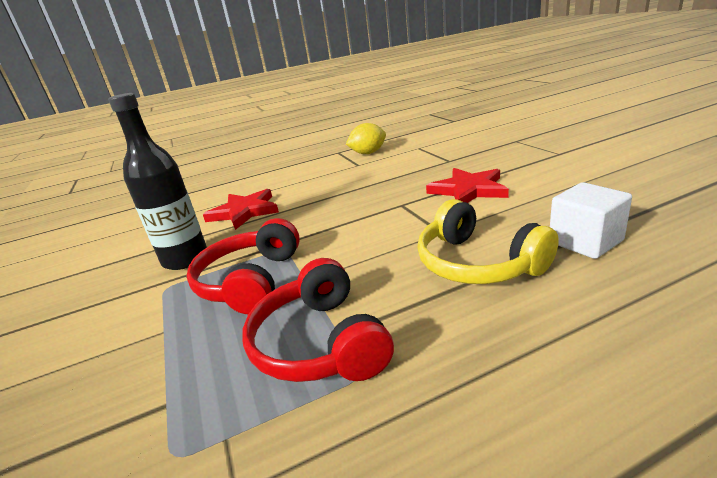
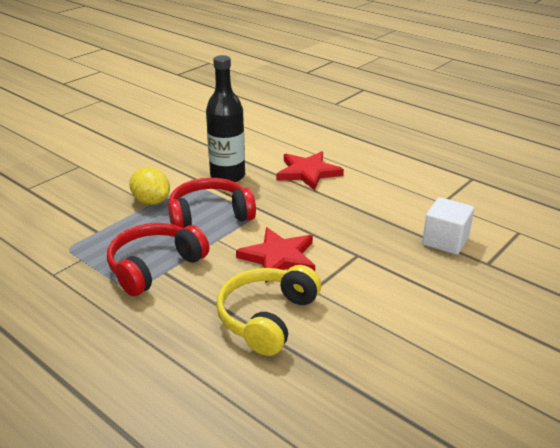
camera: 60 degrees right, 5 degrees up
(368, 153) = (480, 200): yellow lemon -> yellow lemon (151, 201)
(468, 190) = (410, 291): red star -> red star (279, 257)
(585, 241) = (325, 378): white cube -> white cube (445, 241)

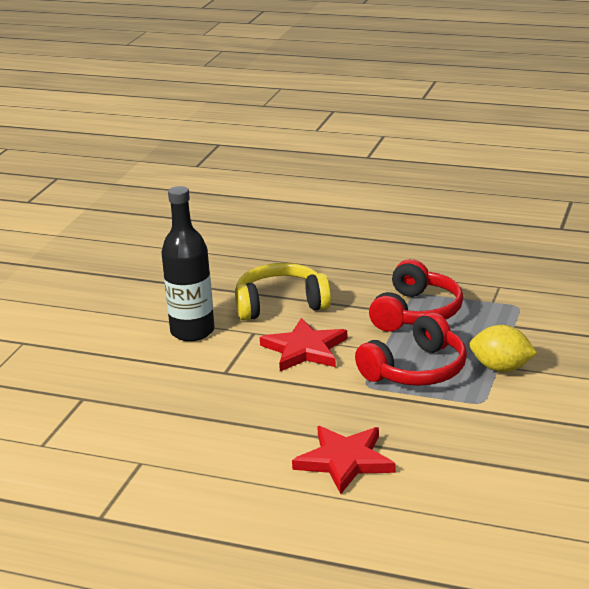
camera: 160 degrees right, 5 degrees down
(227, 176) = (448, 425): black bottle -> black bottle (192, 331)
(267, 318) = (280, 304): yellow headphones -> yellow headphones turned 105 degrees counterclockwise
(445, 241) = (131, 410): white cube -> none

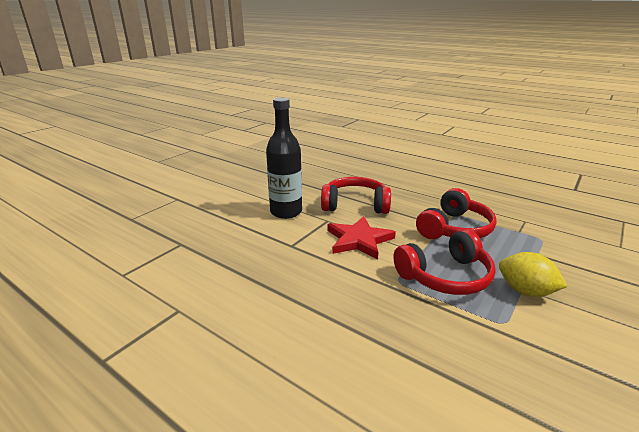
camera: 15 degrees right, 0 degrees up
(280, 304) = (355, 205): yellow headphones -> red headphones
(345, 461) = (352, 358): red star -> none

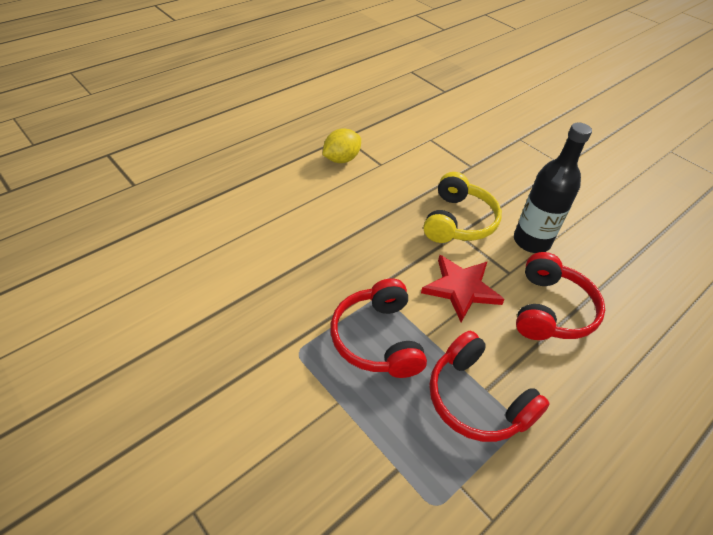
camera: 100 degrees right, 20 degrees up
(273, 246) = (458, 221): none -> yellow headphones
(525, 291) = (332, 401): yellow lemon -> yellow lemon (341, 159)

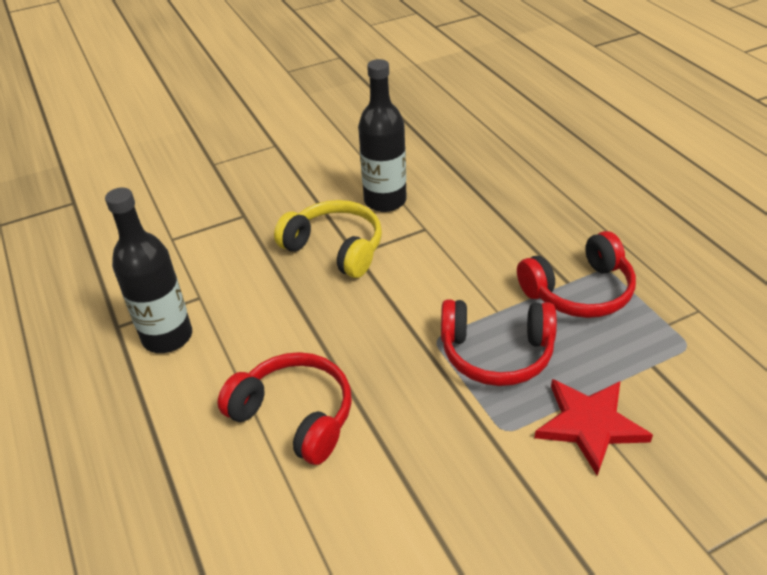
camera: 70 degrees left, 5 degrees down
(341, 159) = (167, 337): yellow lemon -> black bottle
(461, 288) = (438, 270): red star -> red star (589, 425)
(551, 310) = (480, 213): red headphones -> red headphones (295, 415)

